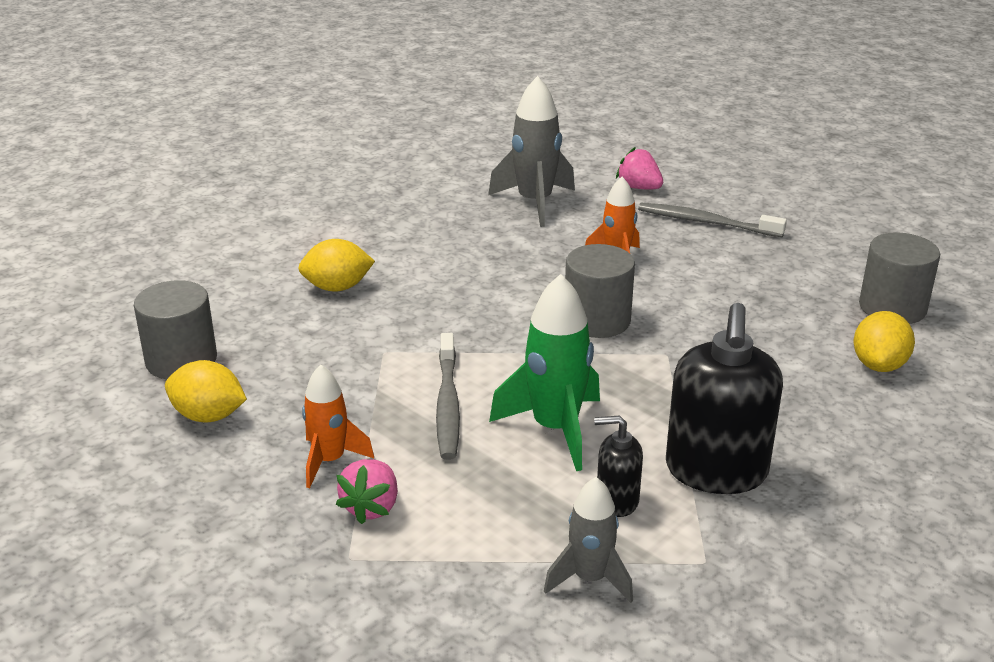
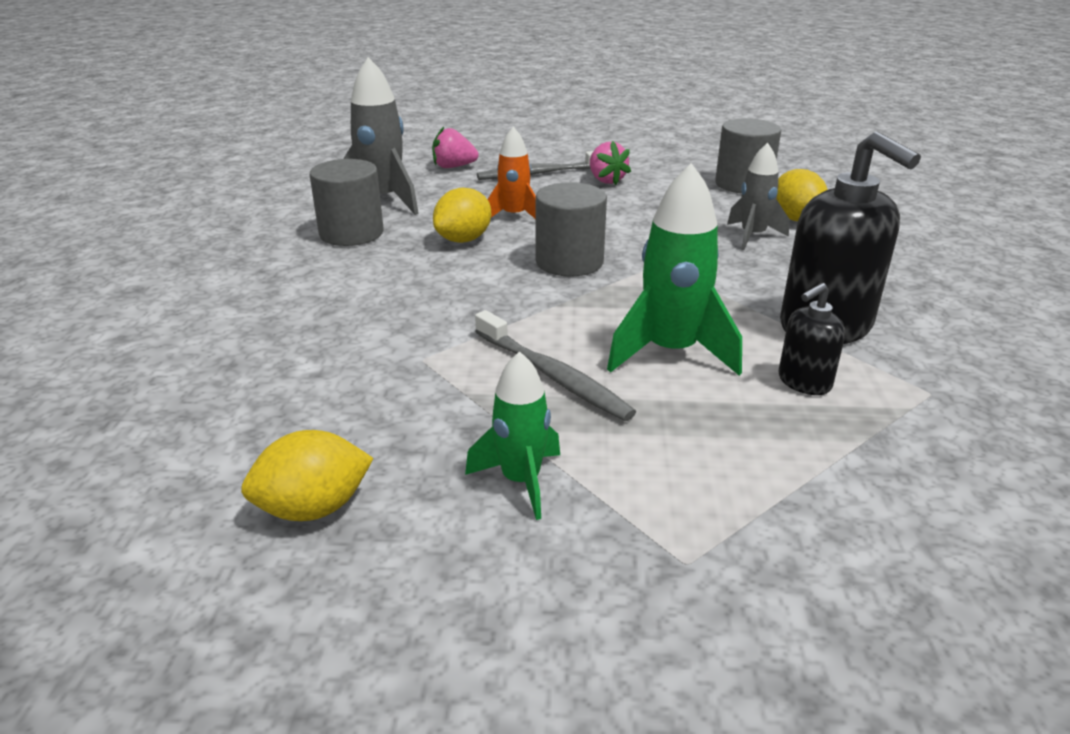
camera: 40 degrees left, 0 degrees up
(181, 360) = (192, 468): grey cylinder -> grey cylinder (351, 233)
(330, 461) = (521, 481): orange rocket -> green rocket
(337, 287) = (288, 325): yellow lemon -> yellow lemon (463, 239)
(371, 507) = (629, 501): pink strawberry -> pink strawberry (606, 180)
(590, 579) = (890, 452): grey rocket -> grey rocket (752, 236)

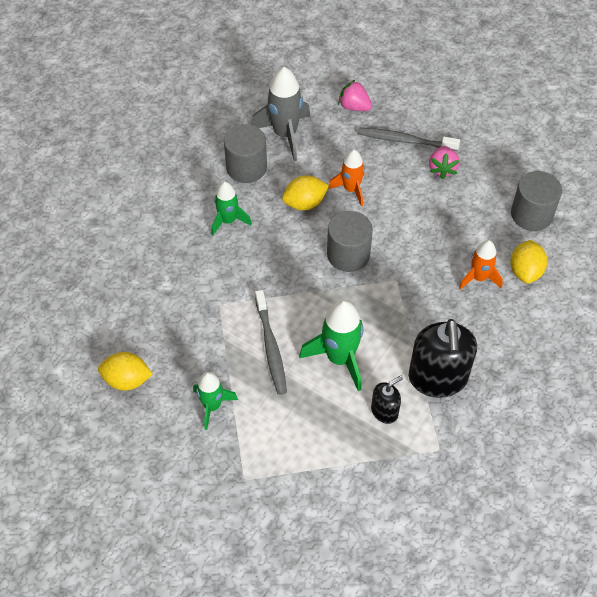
camera: 30 degrees right, 25 degrees up
(363, 279) = (228, 221): none -> green rocket
(752, 236) = (479, 278): grey rocket -> orange rocket
(804, 382) = (384, 411): black soap dispenser -> black soap dispenser turned 150 degrees clockwise

